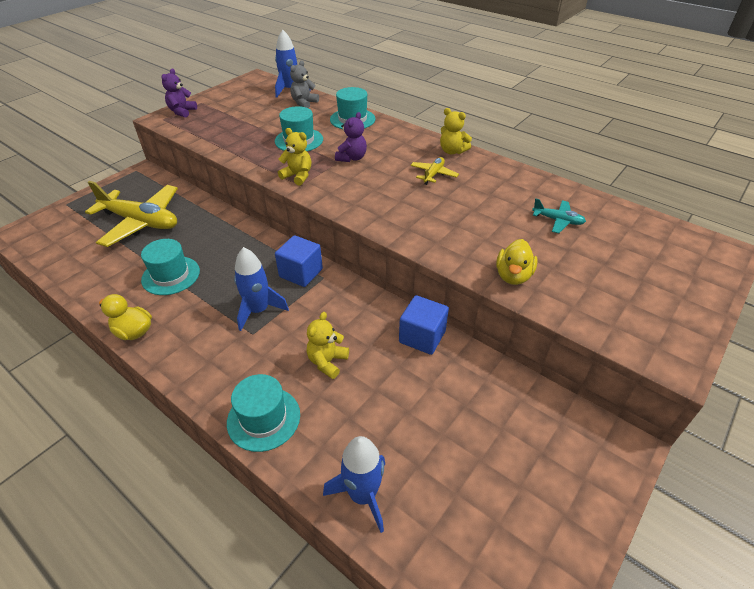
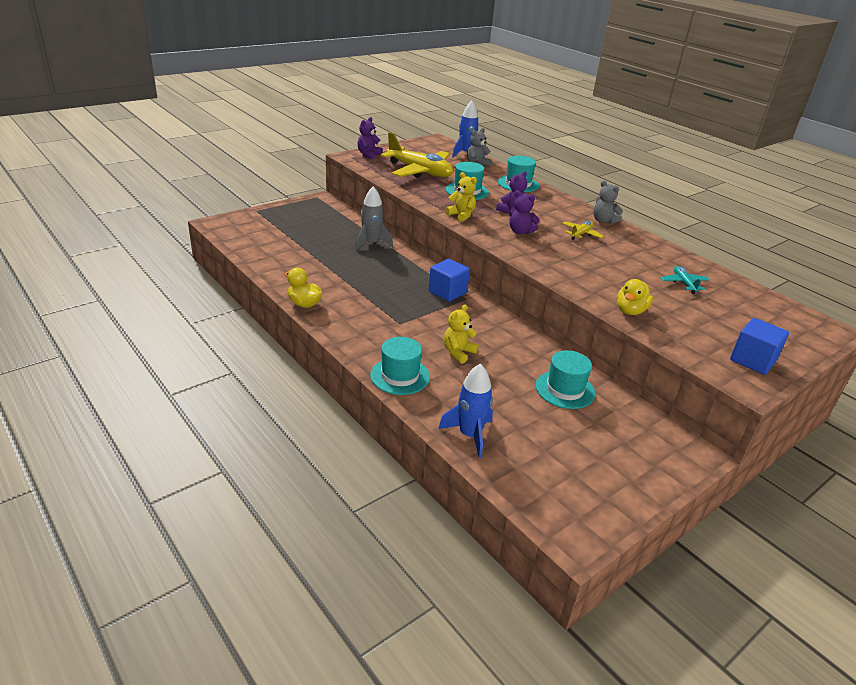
camera: 10 degrees right, 10 degrees down
(141, 222) = (317, 234): yellow plane -> yellow plane (420, 171)
(171, 275) = (338, 274): turquoise hat -> turquoise hat (565, 389)
(205, 223) = (371, 244): none -> grey rocket
(258, 310) = (407, 310): blue rocket -> none
(367, 185) = (520, 231): none -> purple teddy bear
(422, 337) = (543, 353): blue cube -> blue cube (752, 360)
(452, 151) = (603, 221): yellow teddy bear -> grey teddy bear
(557, 221) = (684, 283): turquoise plane -> turquoise plane turned 135 degrees counterclockwise

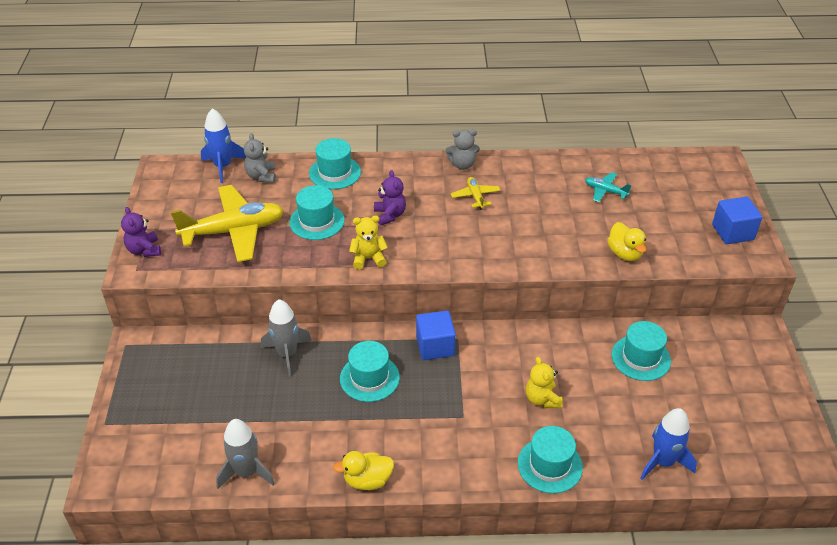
camera: 50 degrees left, 10 degrees up
(267, 261) = (246, 472): none -> grey rocket
(388, 277) = (369, 378): none -> turquoise hat
(520, 231) = (437, 235): purple teddy bear -> none

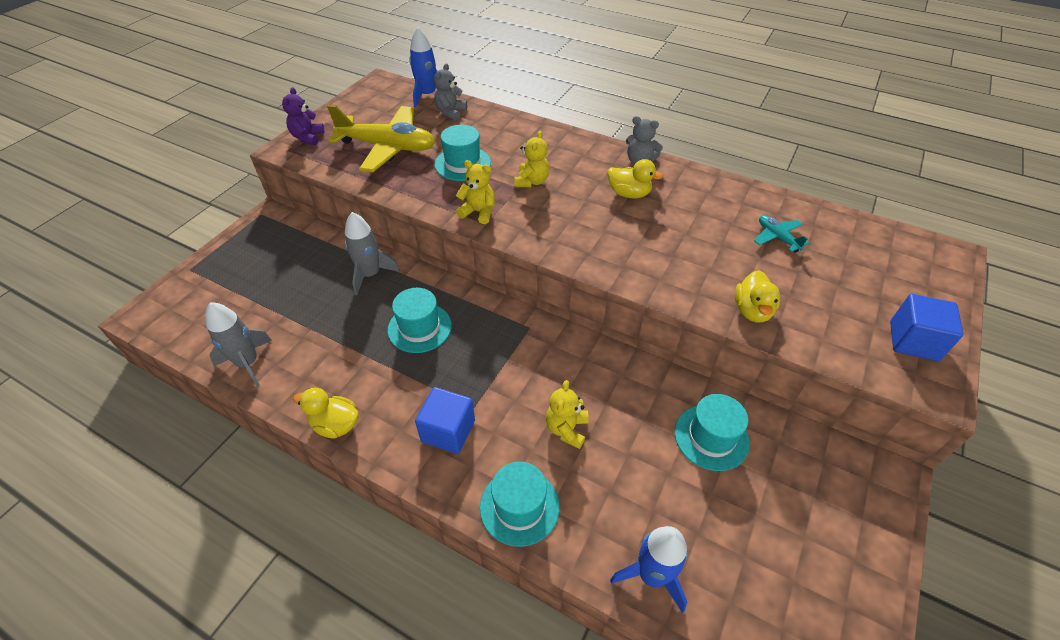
camera: 30 degrees right, 5 degrees up
(335, 172) = (514, 129): turquoise hat -> none
(390, 215) = (531, 181): purple teddy bear -> yellow teddy bear
(435, 346) = (502, 325): blue cube -> blue cube (448, 431)
(475, 196) = (629, 194): yellow plane -> yellow duck

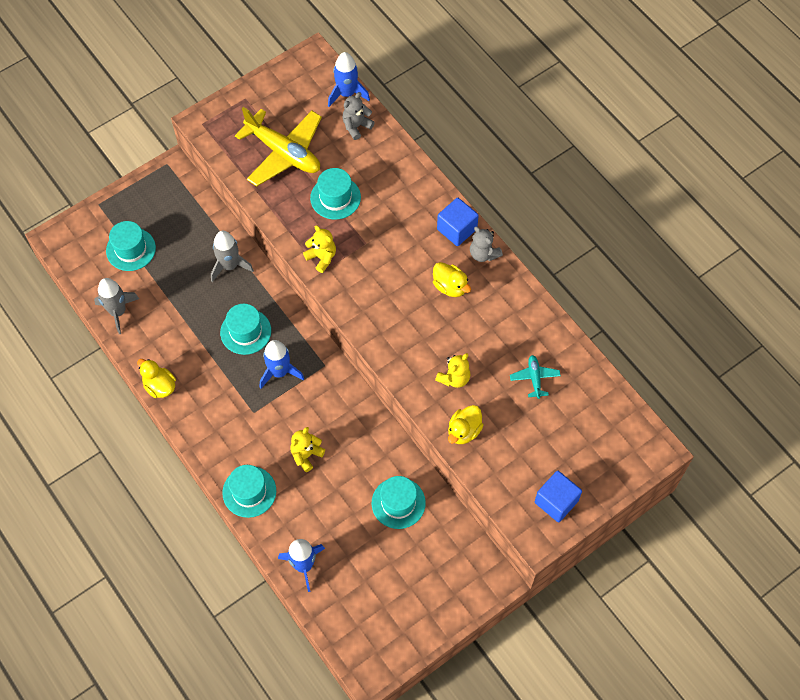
camera: 25 degrees right, 15 degrees up
(244, 297) = (131, 249): none -> turquoise hat
(307, 137) = (223, 114): purple teddy bear -> none
(448, 431) = (229, 422): blue cube -> blue cube (457, 229)
(481, 353) = (279, 372): none -> blue rocket
(531, 181) = (380, 241): yellow teddy bear -> yellow teddy bear (454, 378)

